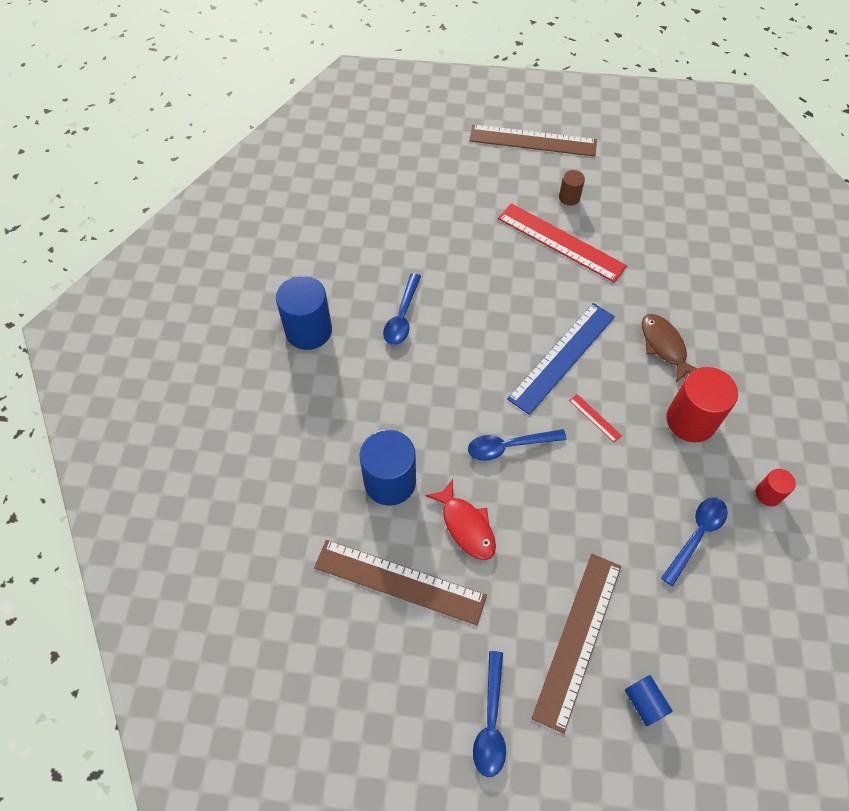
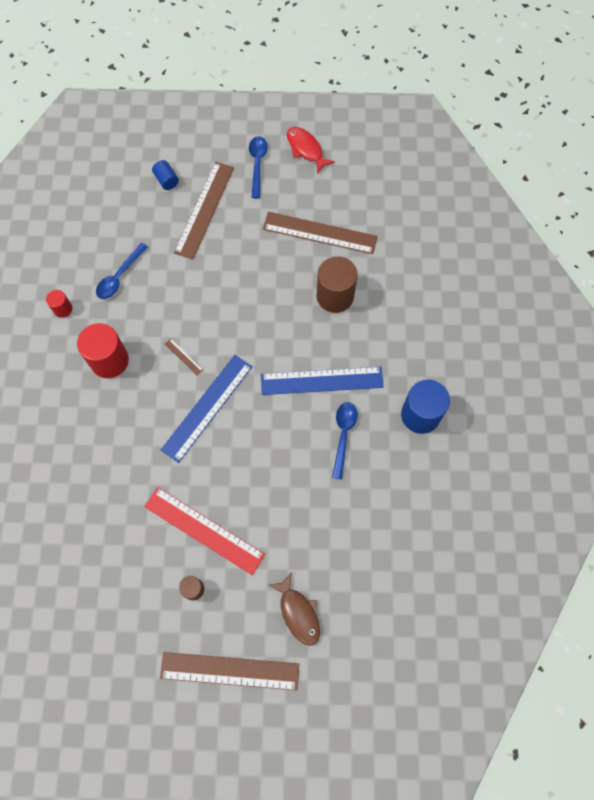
camera: 175 degrees right, 10 degrees up
(390, 481) = (335, 296): blue cylinder -> brown cylinder
(420, 376) = (321, 380): none -> blue ruler
(466, 526) = (278, 270): red fish -> red fish (306, 149)
(508, 446) = (250, 329): blue spoon -> none
(595, 418) = (184, 356): red ruler -> brown ruler
(664, 346) = (121, 425): brown fish -> brown fish (298, 613)

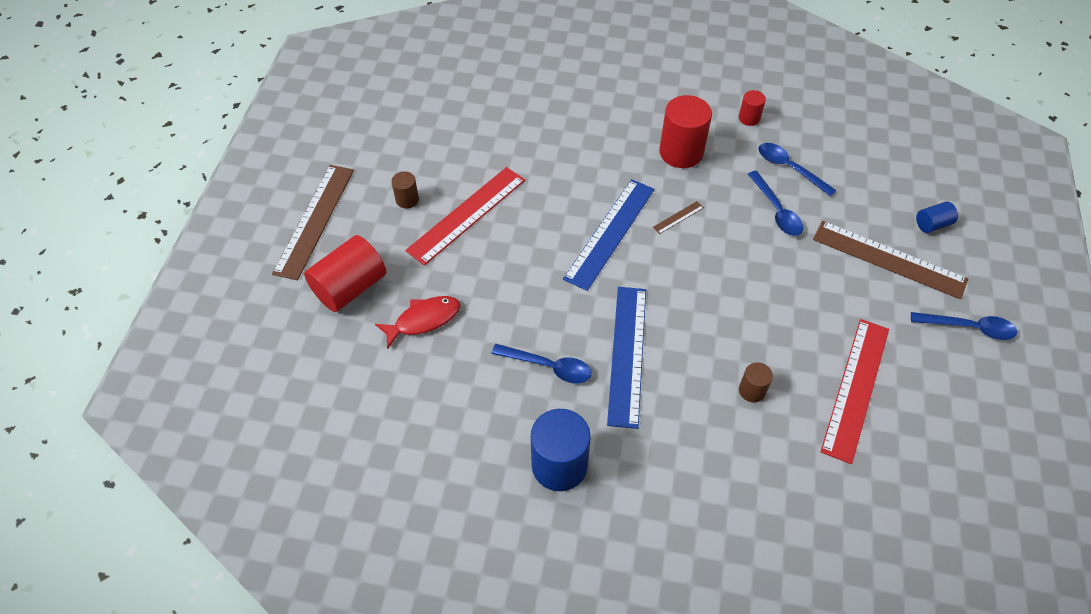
camera: 100 degrees right, 15 degrees down
(167, 285) = (776, 211): none -> blue spoon
(207, 408) = (610, 233): blue ruler -> blue ruler turned 75 degrees clockwise
(298, 613) = (350, 287): brown fish -> red cylinder
(306, 149) = (1004, 393): red fish -> red fish (423, 320)
(320, 233) = (855, 388): brown ruler -> red ruler
(335, 296) = (752, 390): brown cylinder -> brown cylinder, size x0.51

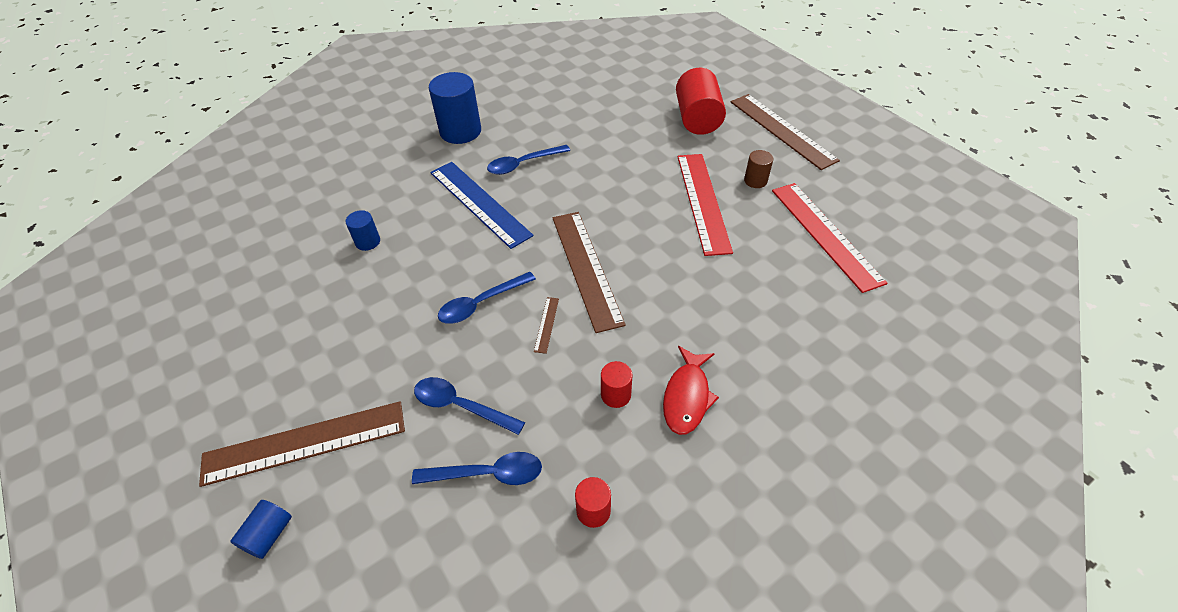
camera: 135 degrees right, 5 degrees down
(423, 320) = (630, 134): red fish -> red fish (687, 397)
(610, 233) = (586, 268): blue ruler -> brown ruler
(681, 152) = (615, 395): red cylinder -> red cylinder, size x0.51
(752, 390) = (368, 242): brown cylinder -> blue cylinder
(855, 388) = (282, 297): red ruler -> red ruler (825, 234)
(969, 328) = (184, 427): blue spoon -> blue spoon (480, 304)

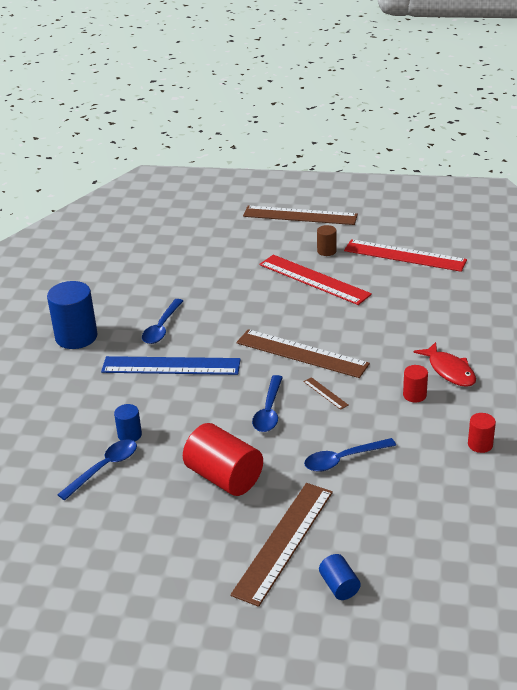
camera: 45 degrees left, 15 degrees down
(488, 474) = (407, 472): blue spoon -> blue spoon (104, 468)
(697, 119) = (237, 237): red cylinder -> red cylinder (224, 477)

